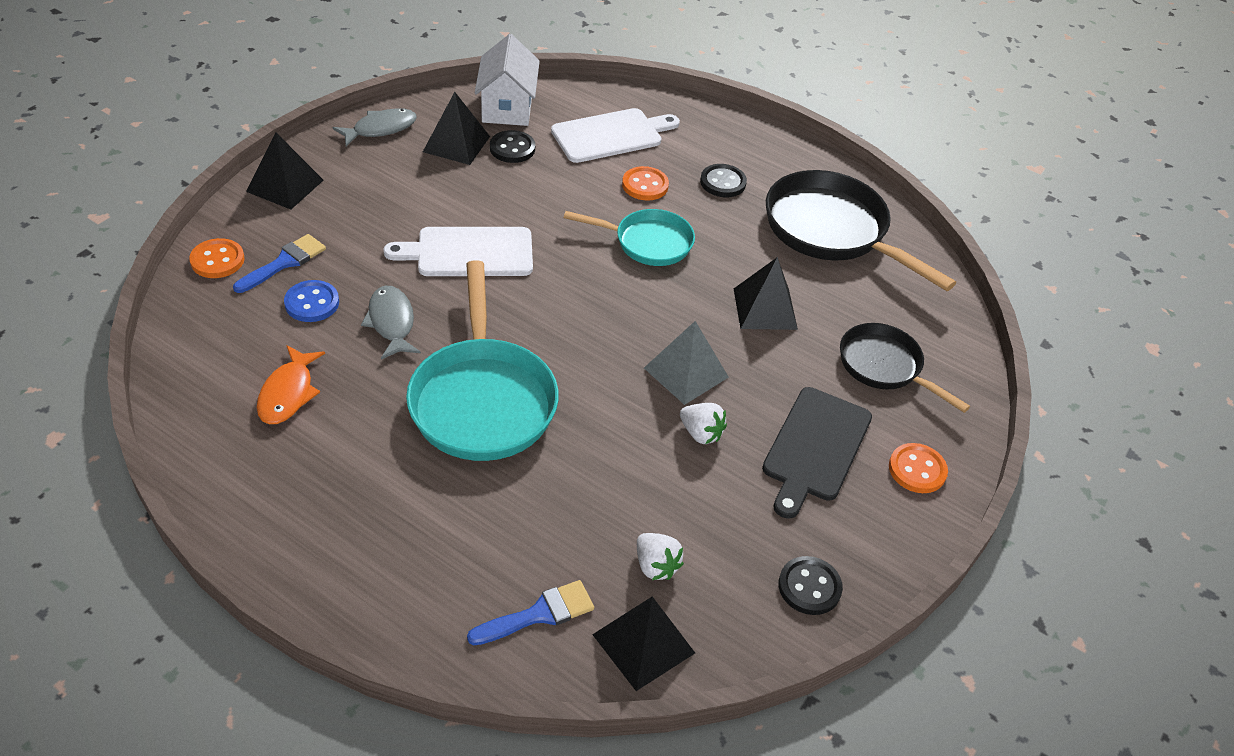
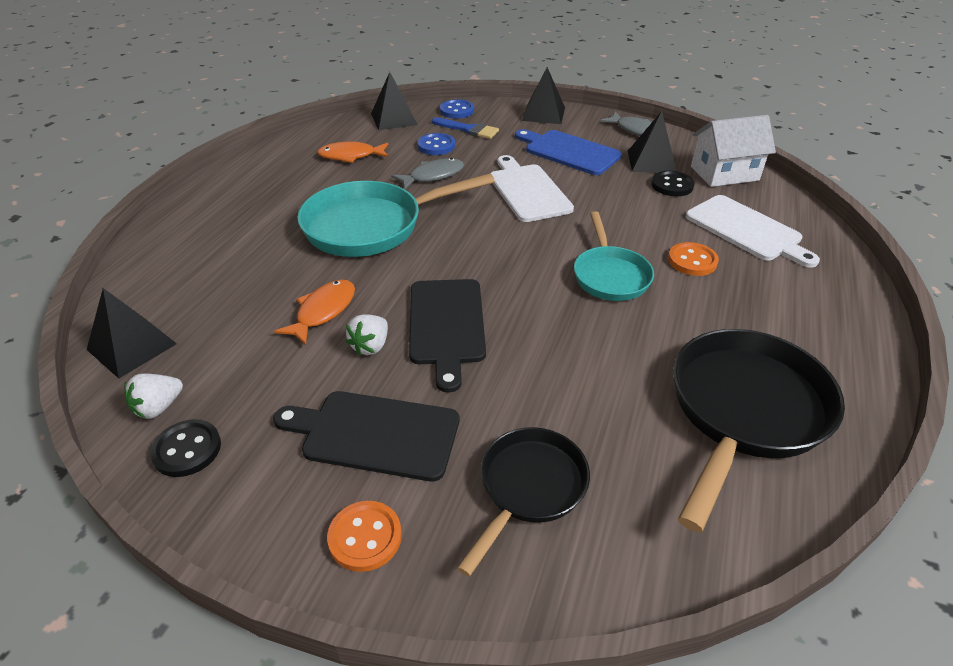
camera: 80 degrees right, 5 degrees down
(217, 260) = (457, 111): orange button -> blue button
(398, 195) = (569, 152): none -> blue cutting board
(539, 614) = (165, 289): blue brush -> none
(634, 464) = (323, 311): none -> orange fish
(655, 566) = (211, 341): white strawberry -> white strawberry (158, 407)
(686, 372) = (446, 325): grey pyramid -> black cutting board
(723, 182) = (747, 310): black button -> none
(765, 308) = (568, 368): black pyramid -> black pyramid (394, 119)

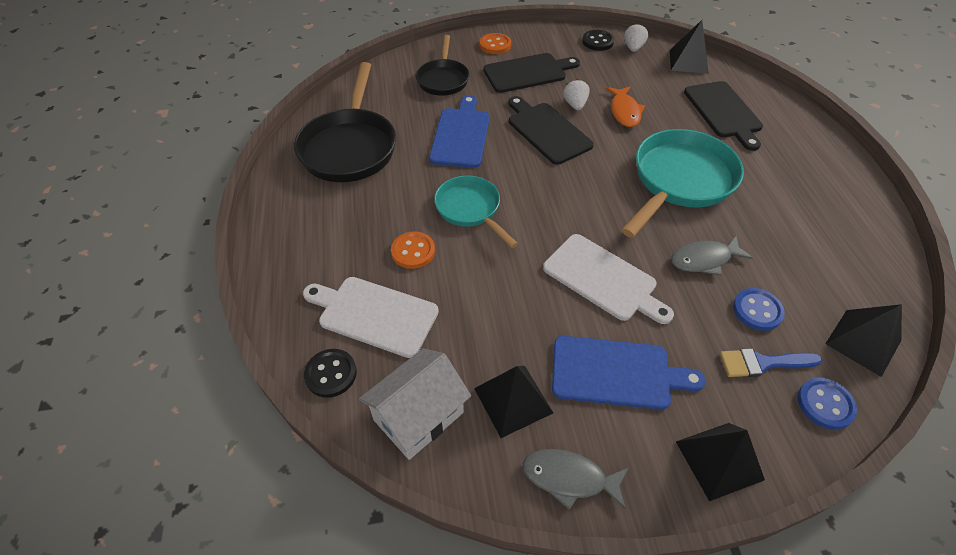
camera: 150 degrees right, 10 degrees up
(218, 266) = (723, 112): none -> black cutting board
(351, 156) = (808, 253): orange fish -> none
(433, 176) = (704, 259): grey fish -> grey fish turned 45 degrees clockwise
(565, 365) = (461, 135): none -> blue cutting board
(672, 185) = (470, 358): black button -> black button (331, 374)

